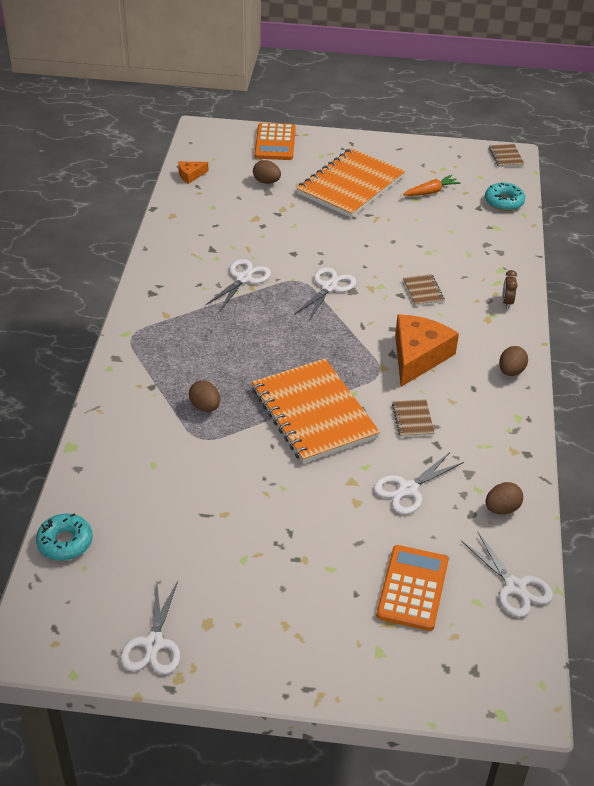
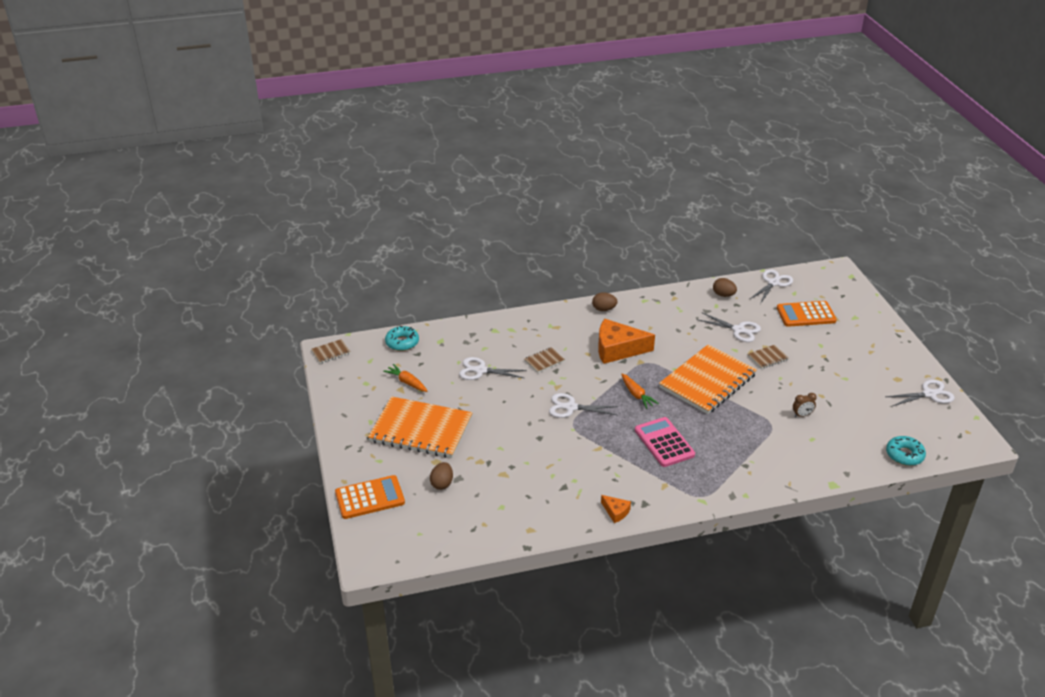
camera: 110 degrees left, 5 degrees down
(190, 175) = (458, 540): orange cheese -> orange cheese (616, 512)
(205, 406) = (742, 432): brown egg -> none
(229, 337) = (664, 442): none -> pink calculator
(243, 279) = (591, 456): white scissors -> white scissors (481, 370)
(322, 343) = (636, 395): none -> orange carrot
(413, 419) = (679, 339): brown notebook -> brown notebook (767, 358)
(507, 302) = (531, 322): brown clock -> brown clock (802, 415)

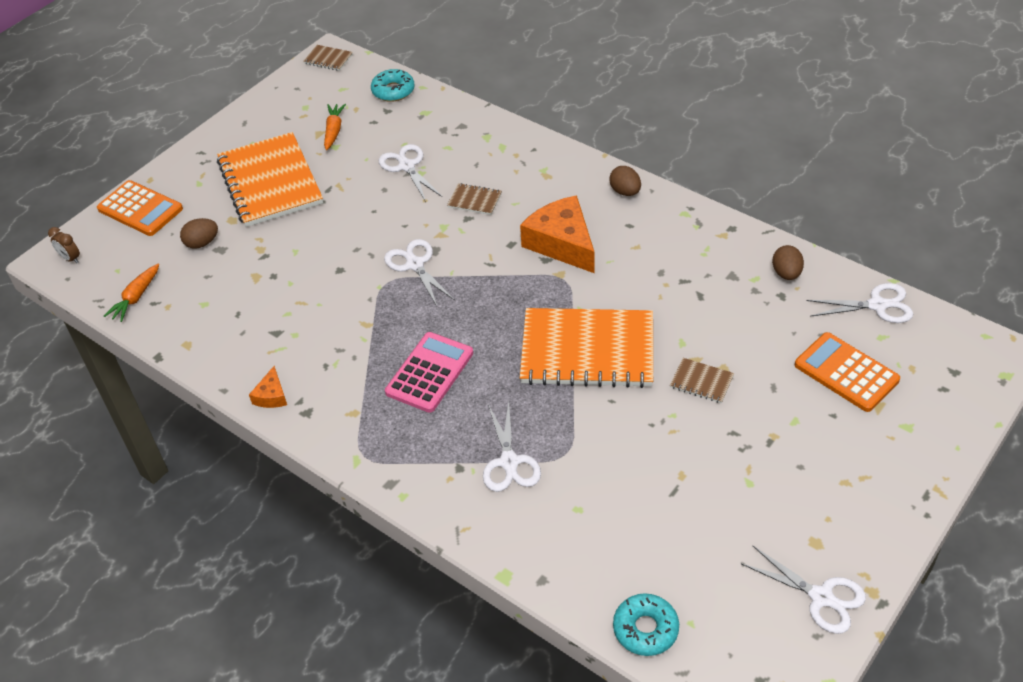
camera: 55 degrees right, 10 degrees up
(636, 395) = (493, 304): orange carrot -> orange carrot (136, 298)
(738, 330) = (728, 325): white scissors -> white scissors (509, 462)
(802, 415) = (617, 475): brown clock -> brown clock (70, 259)

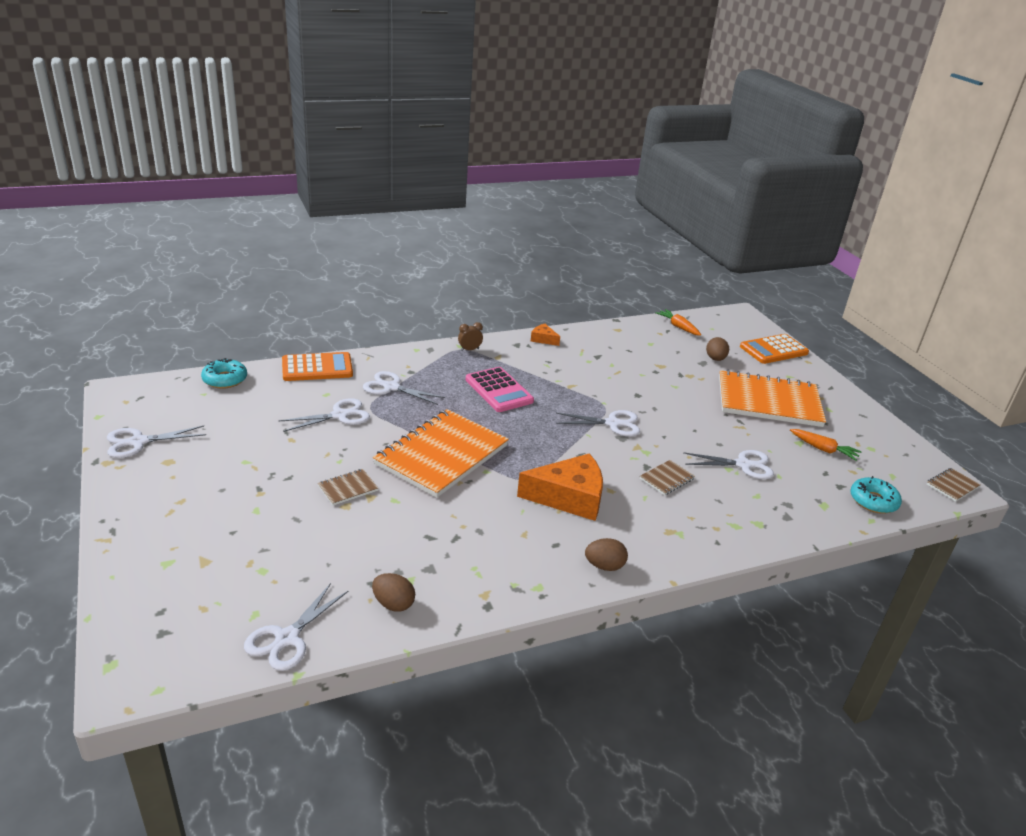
camera: 115 degrees right, 15 degrees down
(70, 259) = (737, 319): brown clock -> brown clock (469, 349)
(604, 467) = (339, 415): none -> white scissors
(846, 372) = (254, 565): orange calculator -> orange calculator (317, 368)

